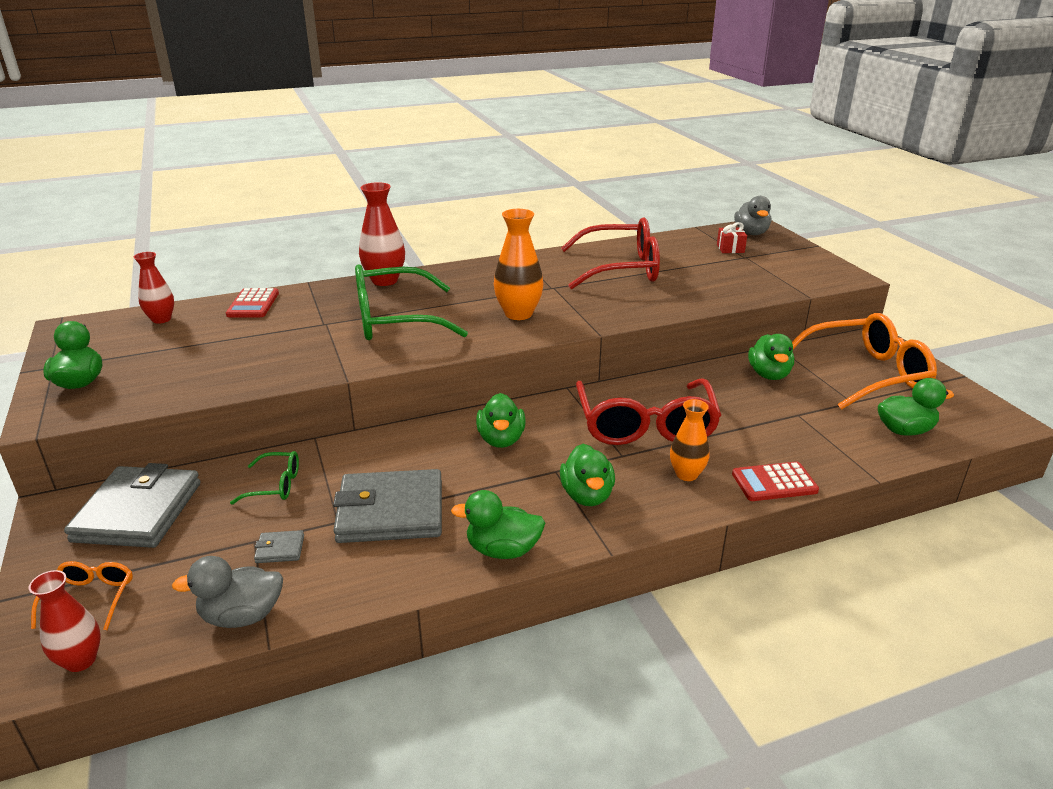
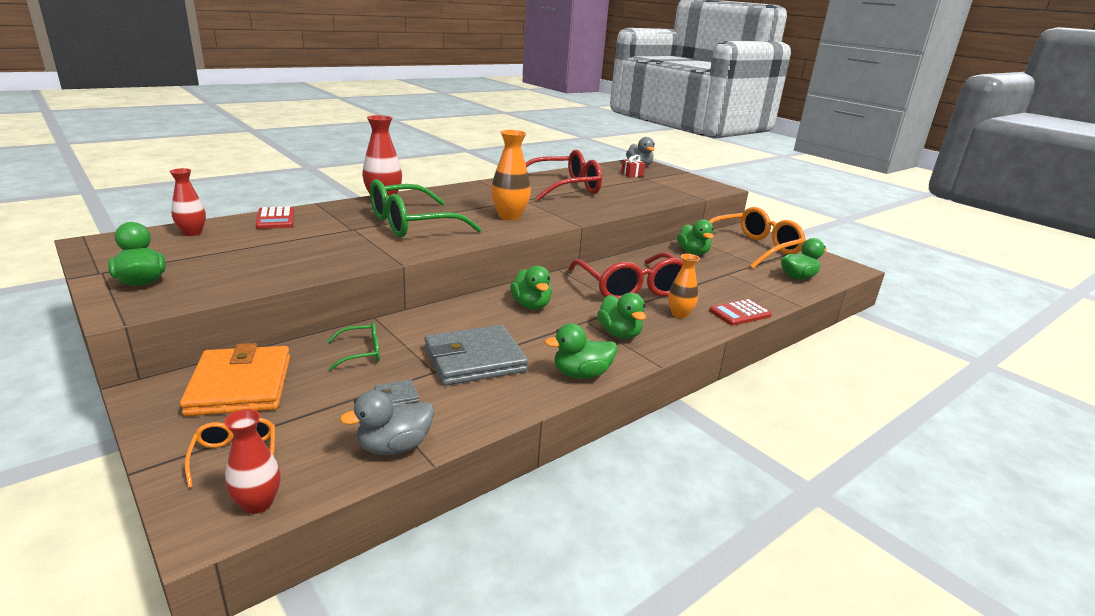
camera: 20 degrees left, 5 degrees down
(138, 512) = (240, 385): grey wallet -> orange wallet

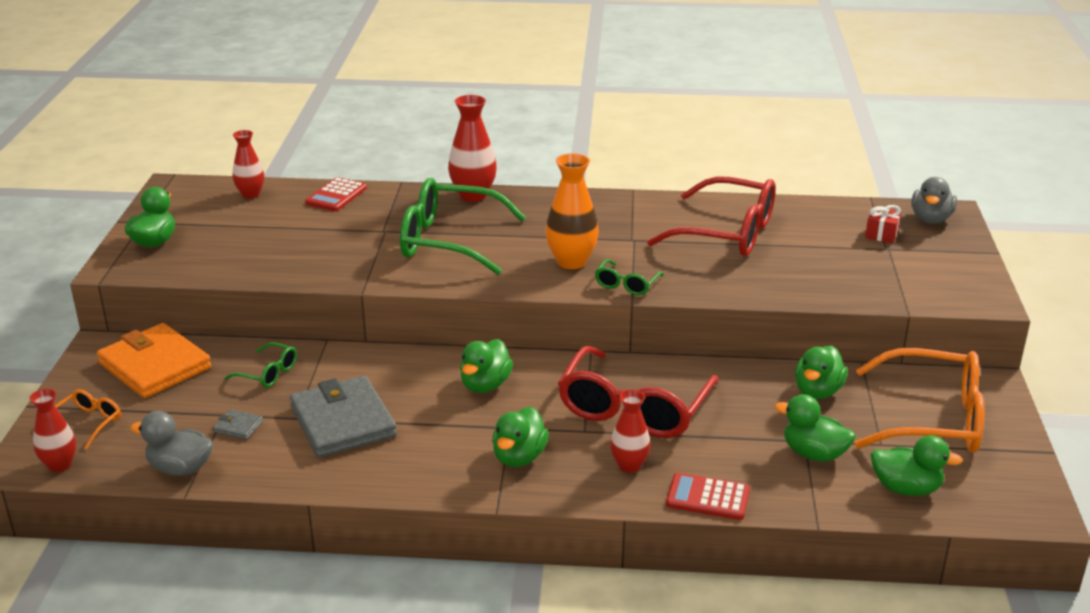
camera: 45 degrees right, 5 degrees up
(240, 385) = (155, 366): orange wallet -> orange wallet turned 75 degrees counterclockwise
(474, 360) = (343, 422): grey wallet -> grey wallet turned 45 degrees clockwise
(560, 219) = (626, 284): none -> green glasses
(581, 374) = (408, 480): green duck -> green duck (813, 454)
(679, 314) = (629, 465): orange vase -> red vase

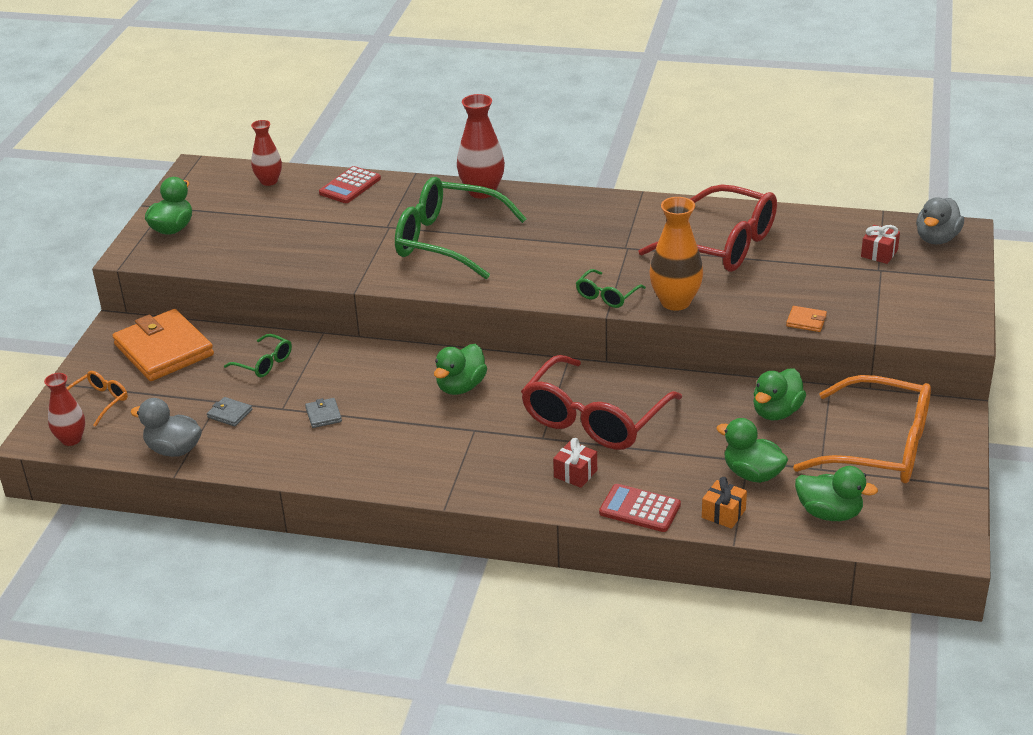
camera: 10 degrees right, 5 degrees up
(343, 422) = (323, 415): grey wallet -> grey wallet, size x0.40
(519, 457) = (476, 459): green duck -> none
(571, 262) = (560, 268): orange vase -> orange vase (675, 302)
(629, 465) = (575, 473): red vase -> red gift
(797, 496) = (723, 513): none -> orange gift
(834, 298) = (806, 321): none -> orange wallet

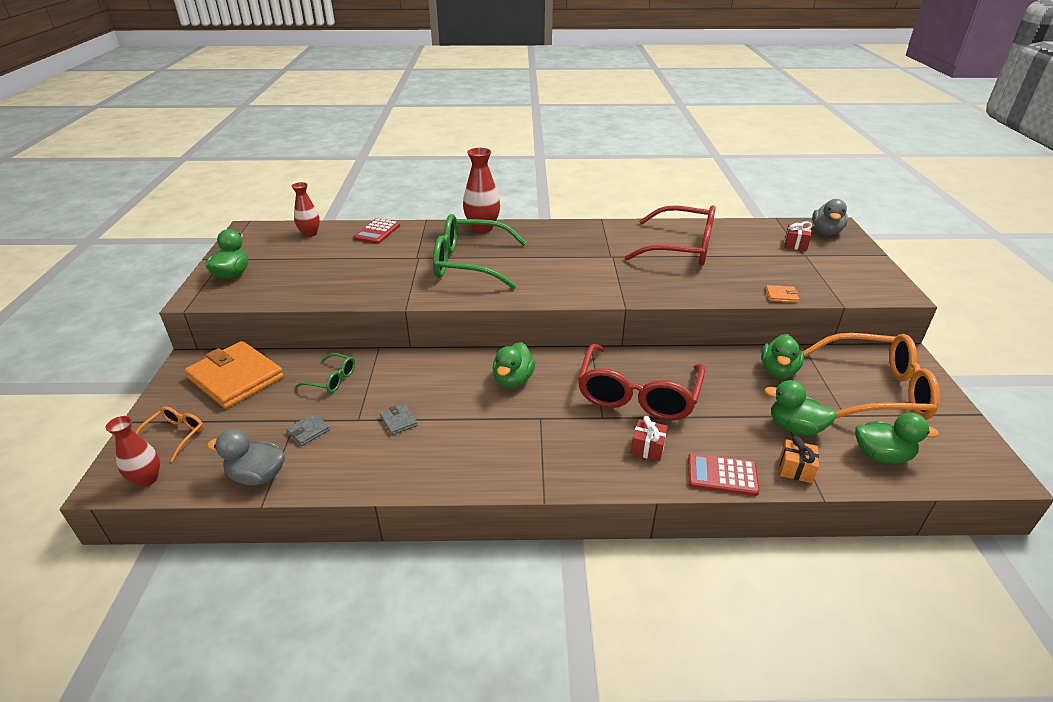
camera: 15 degrees left, 0 degrees up
(229, 414) = (308, 431): grey wallet -> grey wallet turned 60 degrees counterclockwise
(607, 295) = (617, 292): green glasses -> none
(675, 302) = (673, 291): orange vase -> none

